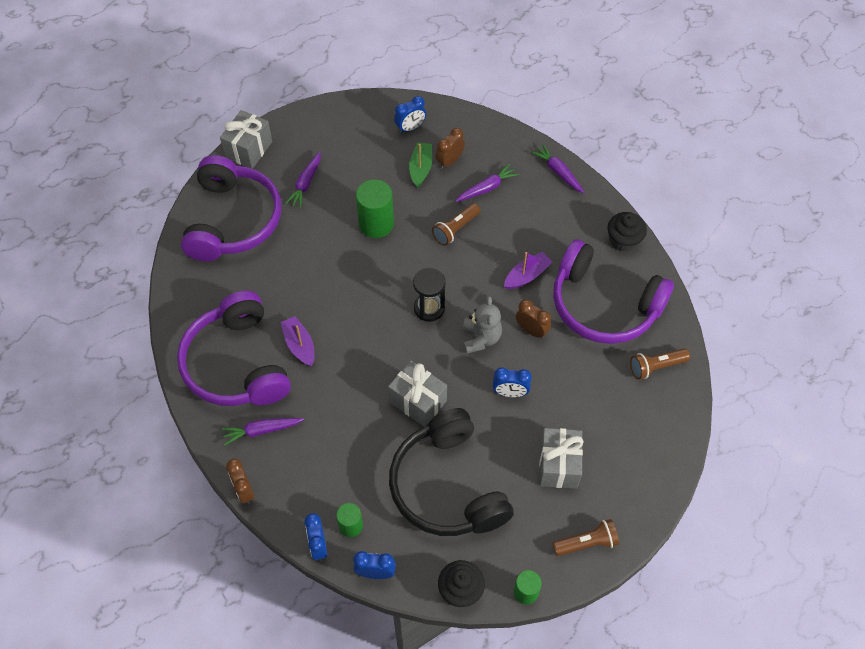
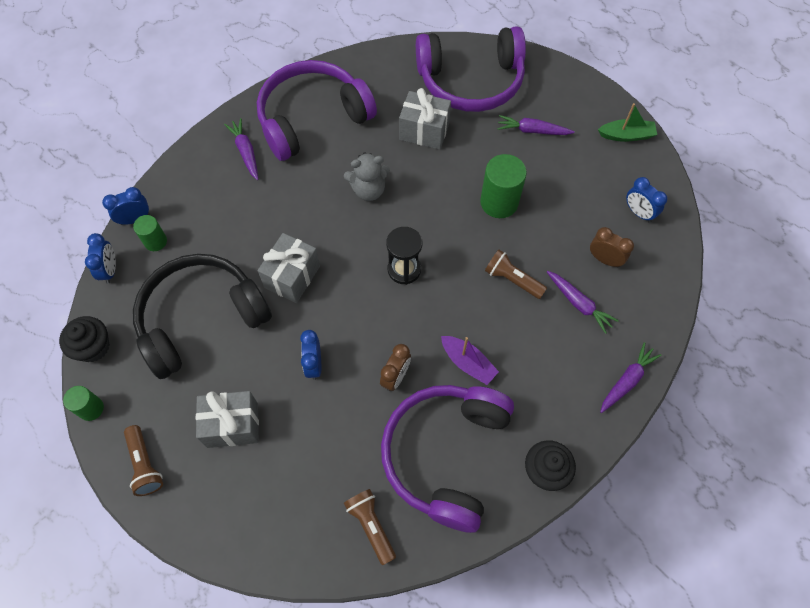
camera: 80 degrees right, 5 degrees up
(244, 491) = (185, 151): brown clock -> none
(249, 149) = (560, 75): grey gift -> grey gift (424, 131)
(299, 345) = (340, 163): purple boat -> none
(420, 168) = (585, 232): green boat -> green boat (626, 135)
(481, 338) = (376, 325): grey teddy bear -> grey teddy bear (368, 190)

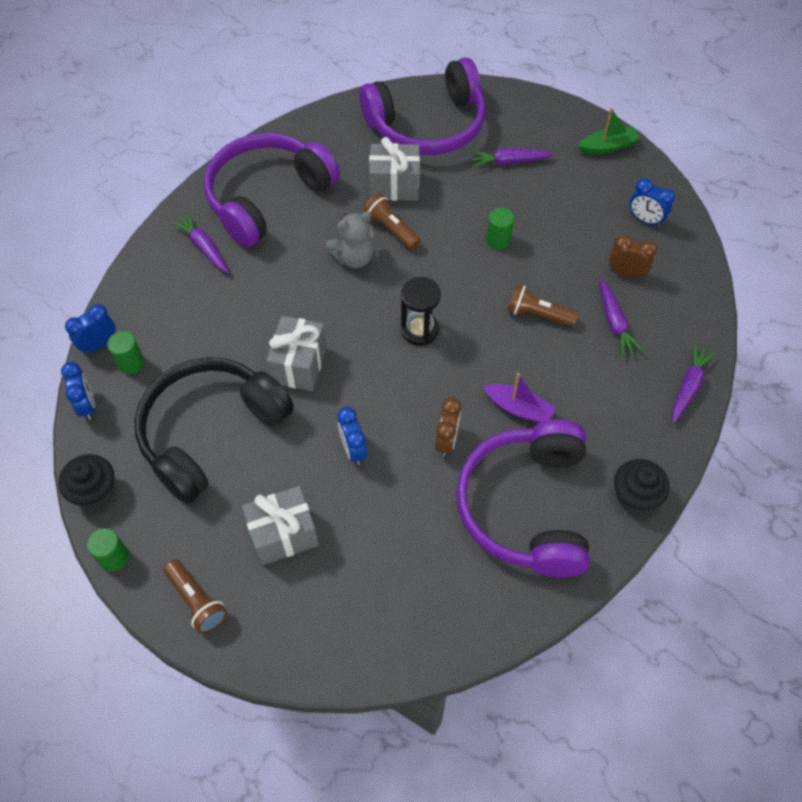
camera: 15 degrees left, 5 degrees down
(371, 525) = (470, 599): brown flashlight -> brown flashlight (391, 229)
(499, 202) = (498, 240): green cylinder -> green cylinder, size x0.58
(579, 304) = (614, 323): purple carrot -> purple carrot turned 45 degrees clockwise

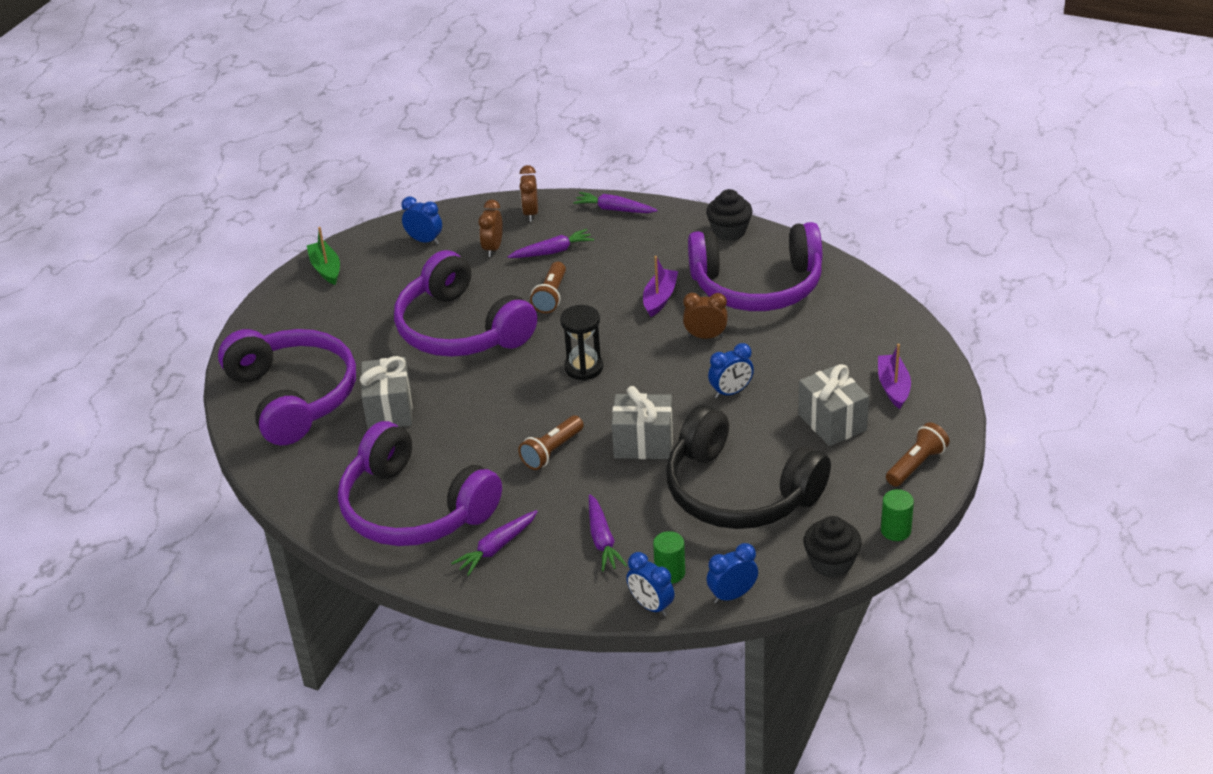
camera: 95 degrees left, 20 degrees down
(322, 609) = (893, 387): none -> purple boat
(354, 257) = (497, 426): grey teddy bear -> none
(391, 229) = (454, 404): brown flashlight -> brown flashlight (552, 451)
(498, 240) = (461, 329): green cylinder -> purple headphones
(509, 162) = (350, 332): purple carrot -> purple carrot (602, 540)
(645, 219) = (424, 241): blue clock -> blue clock turned 90 degrees counterclockwise
(687, 310) = (531, 213): none -> brown clock

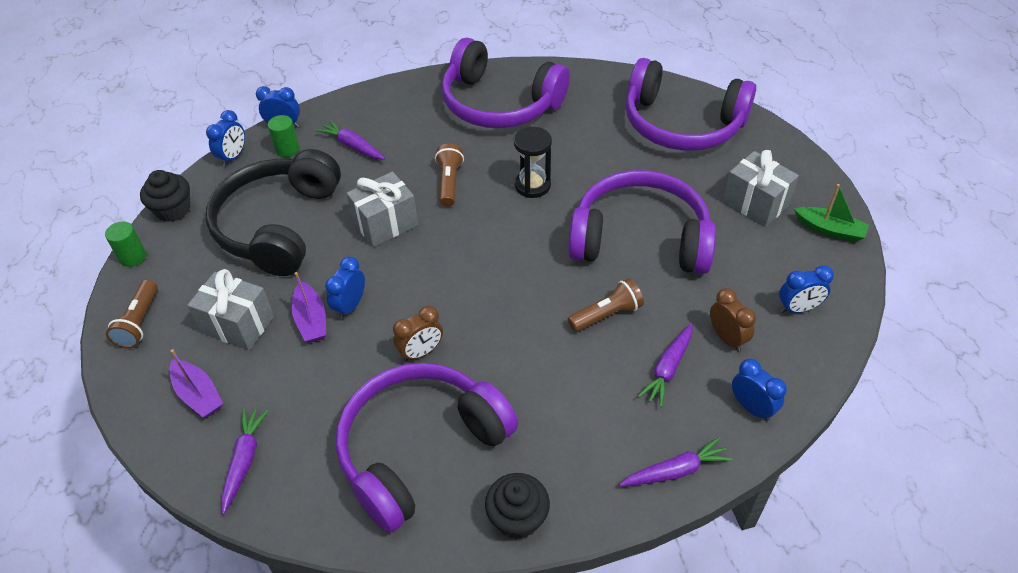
camera: 140 degrees right, 10 degrees up
(389, 410) = (602, 150): grey gift -> grey gift (755, 203)
(414, 508) = (499, 103): purple headphones -> purple headphones turned 150 degrees counterclockwise
(496, 548) = (418, 109): purple carrot -> purple carrot (244, 460)
(531, 213) = (751, 407): brown clock -> blue clock
(551, 296) = (607, 315): brown flashlight -> brown flashlight turned 90 degrees clockwise
(584, 368) = (498, 260): black hourglass -> black hourglass (532, 185)
(660, 298) = (504, 372): purple boat -> purple boat (311, 320)
(739, 491) = (278, 225): black headphones -> black headphones turned 75 degrees counterclockwise

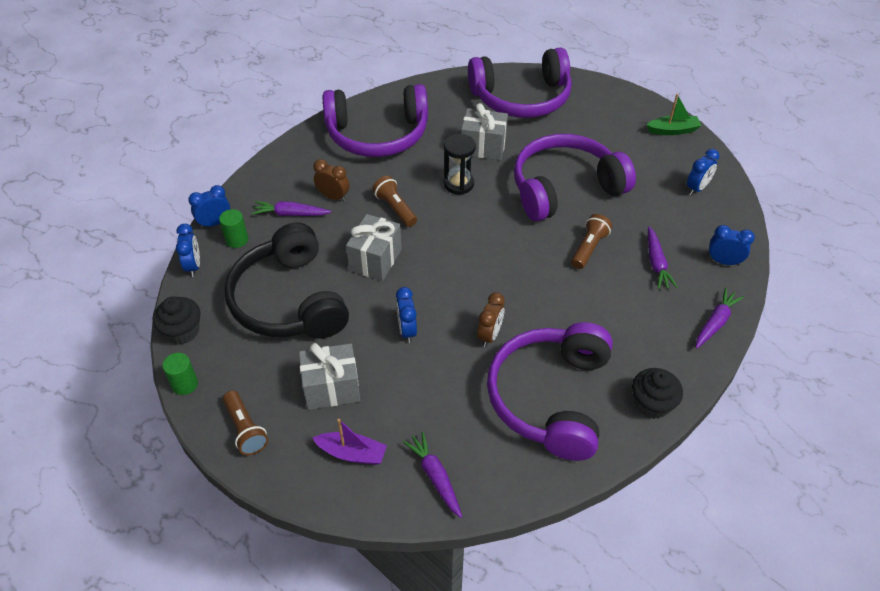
camera: 35 degrees left, 0 degrees up
(311, 320) = (386, 355): purple boat -> none
(727, 338) = (673, 226): brown clock -> brown clock (333, 197)
(755, 203) = (615, 132): grey gift -> grey gift (483, 147)

